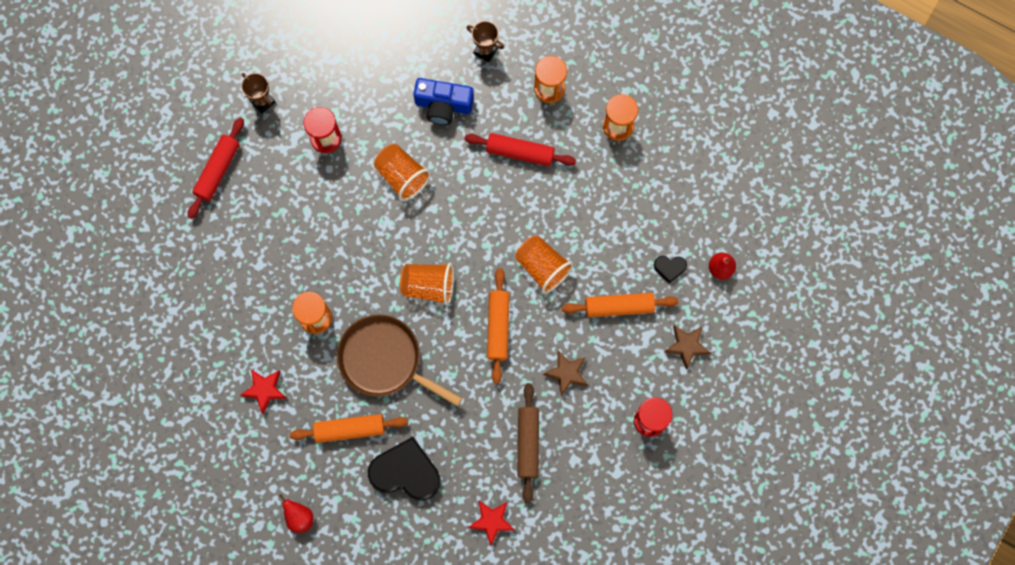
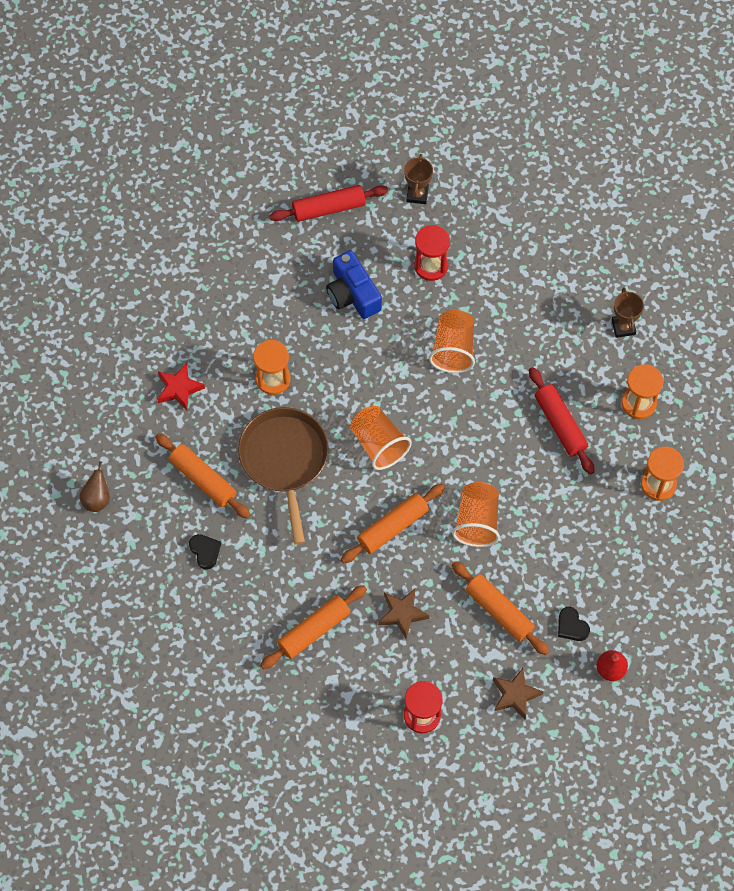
camera: 50 degrees right, 10 degrees down
(299, 517) = (97, 499): red pear -> brown pear
(406, 472) = (205, 552): black heart -> black heart, size x0.46
(443, 105) = (544, 332): blue camera -> blue camera (352, 294)
(492, 521) = (222, 653): red star -> none
(528, 443) = (314, 630): brown rolling pin -> orange rolling pin

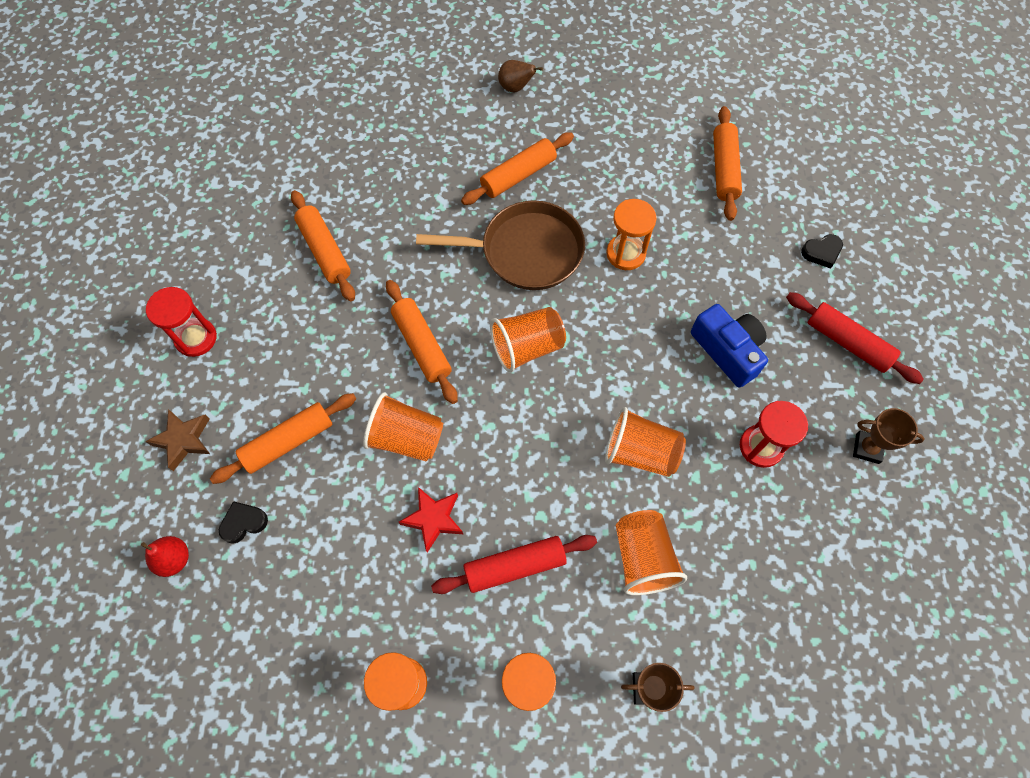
camera: 100 degrees right, 0 degrees up
(168, 308) = (724, 169): none -> orange rolling pin
(179, 389) = (626, 167): red star -> red star (433, 519)
(205, 552) = (438, 167): black heart -> black heart (821, 252)
(328, 208) = (847, 342): red rolling pin -> red rolling pin turned 45 degrees counterclockwise
(352, 294) = (727, 351): blue camera -> blue camera turned 75 degrees clockwise
(402, 614) = (317, 338): brown star -> none
(534, 339) = (643, 558): none -> orange cup

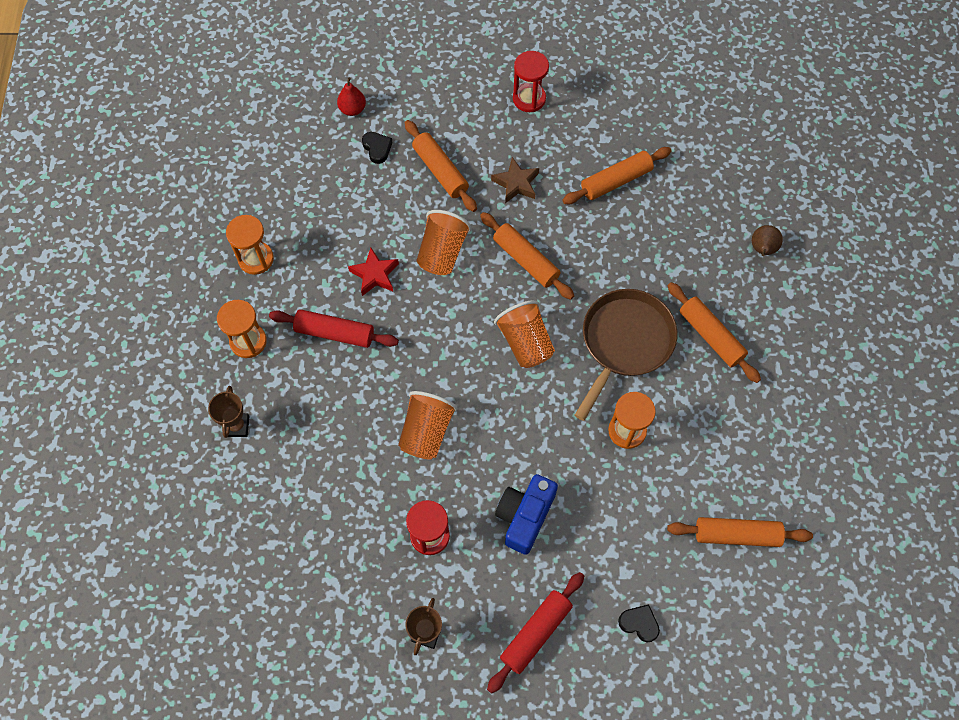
camera: 90 degrees right, 0 degrees up
(183, 440) = (443, 102): brown star -> brown star (516, 183)
(422, 345) = (526, 260): orange rolling pin -> orange rolling pin turned 75 degrees clockwise
(515, 566) = (334, 333): red rolling pin -> red rolling pin turned 60 degrees counterclockwise
(516, 88) = (821, 334): brown pear -> brown pear (762, 249)
(526, 251) = (624, 342): brown pan -> brown pan turned 150 degrees counterclockwise
(643, 558) = (336, 429): orange cup -> none
(727, 351) = (525, 516): blue camera -> blue camera turned 150 degrees clockwise
(821, 252) = (639, 623): black heart -> black heart turned 135 degrees clockwise

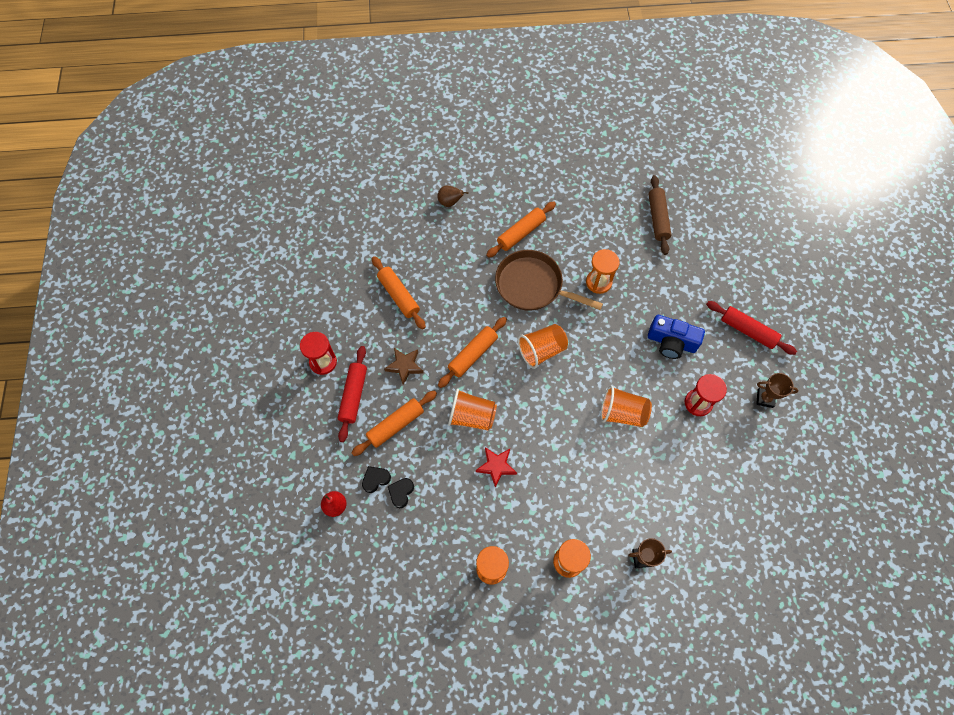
camera: 95 degrees left, 0 degrees up
(334, 333) = (551, 491): red rolling pin -> red rolling pin (354, 395)
(639, 623) = (726, 271): black heart -> black heart (401, 492)
(737, 535) = (658, 218): orange rolling pin -> brown rolling pin

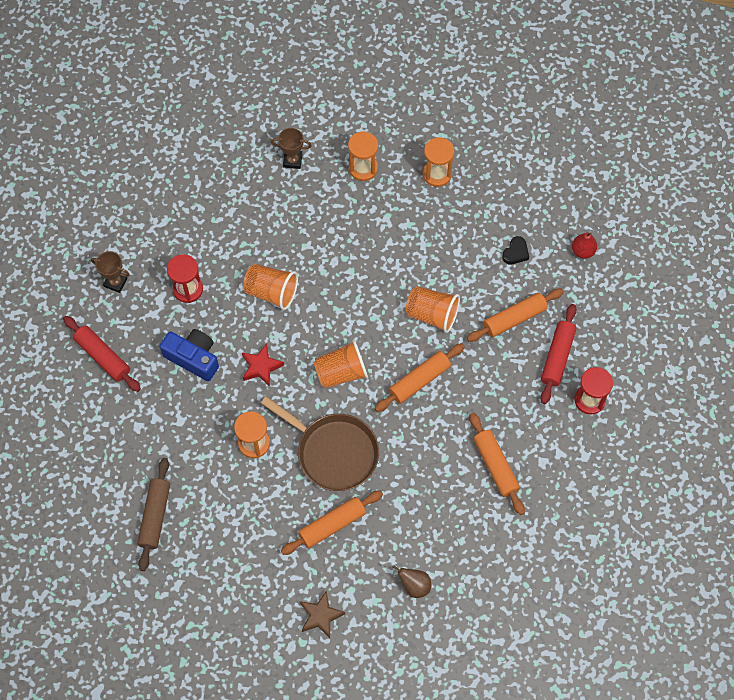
camera: 170 degrees left, 0 degrees up
(375, 479) = (540, 269): black heart -> none
(405, 366) = (497, 380): brown star -> brown star (320, 616)
(496, 466) = (415, 261): red star -> red star (261, 367)

